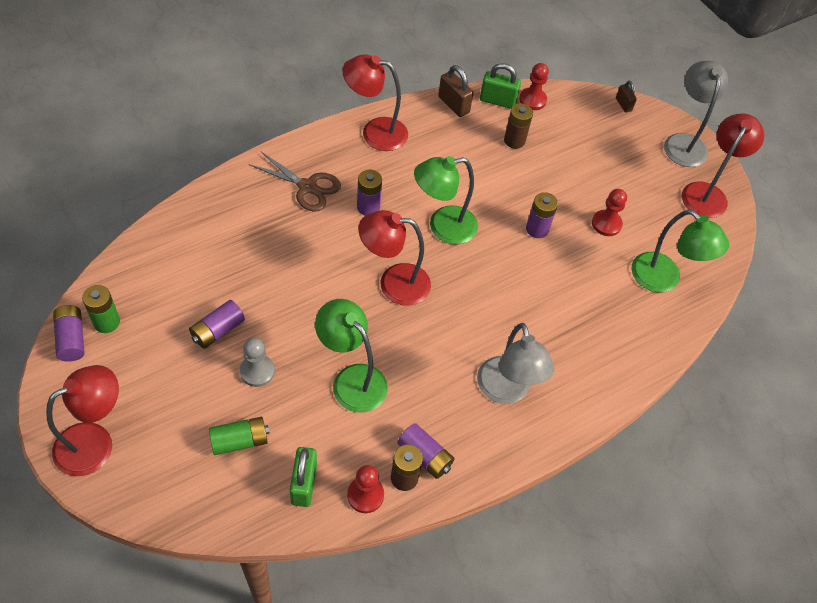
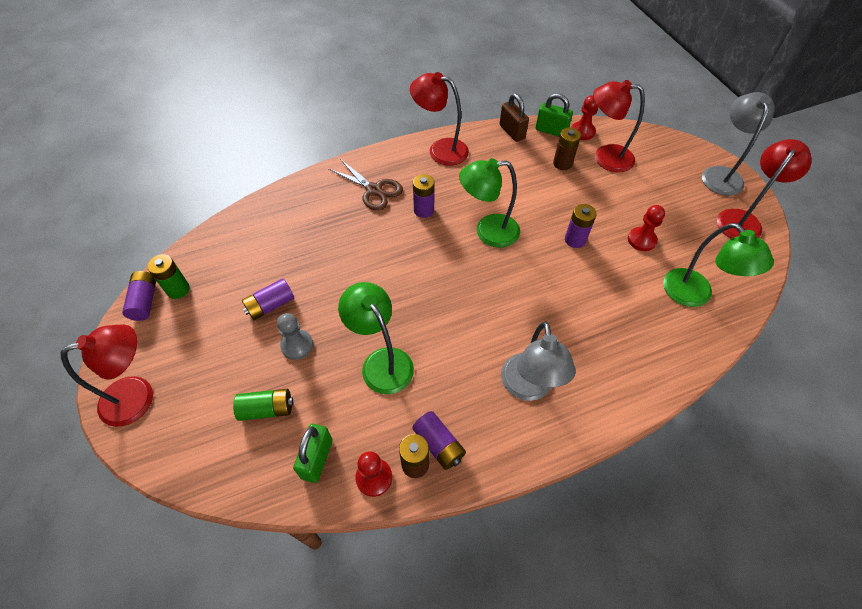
camera: 15 degrees right, 0 degrees up
(393, 283) = (435, 277): red lamp -> red lamp (605, 157)
(623, 104) = (665, 140): brown padlock -> none

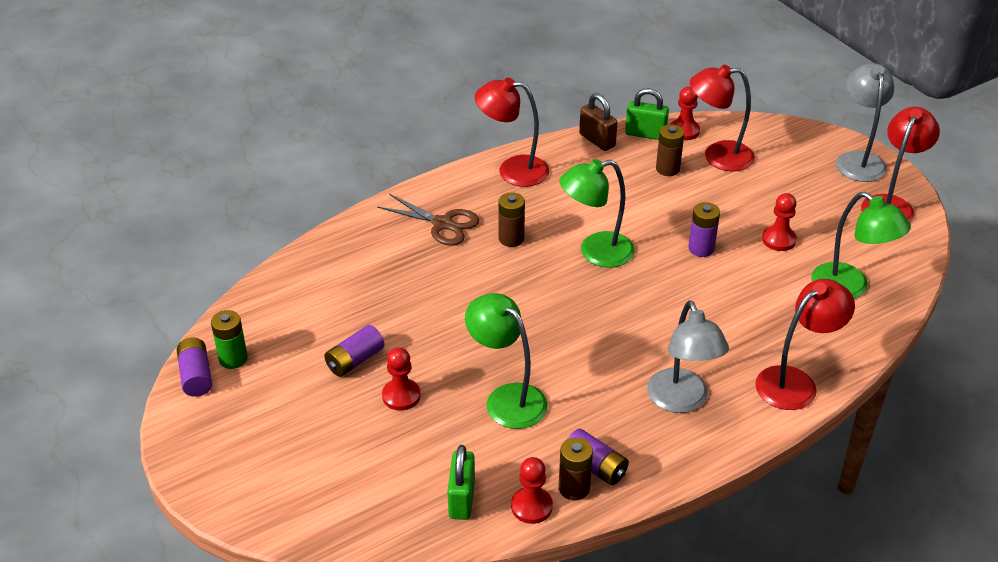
camera: 10 degrees left, 15 degrees down
(138, 396) = (228, 470): red lamp -> red lamp (795, 382)
(267, 409) = (387, 461): green battery -> none
(297, 345) = (401, 396): grey pawn -> red pawn
(424, 210) = (511, 238): purple battery -> brown battery

